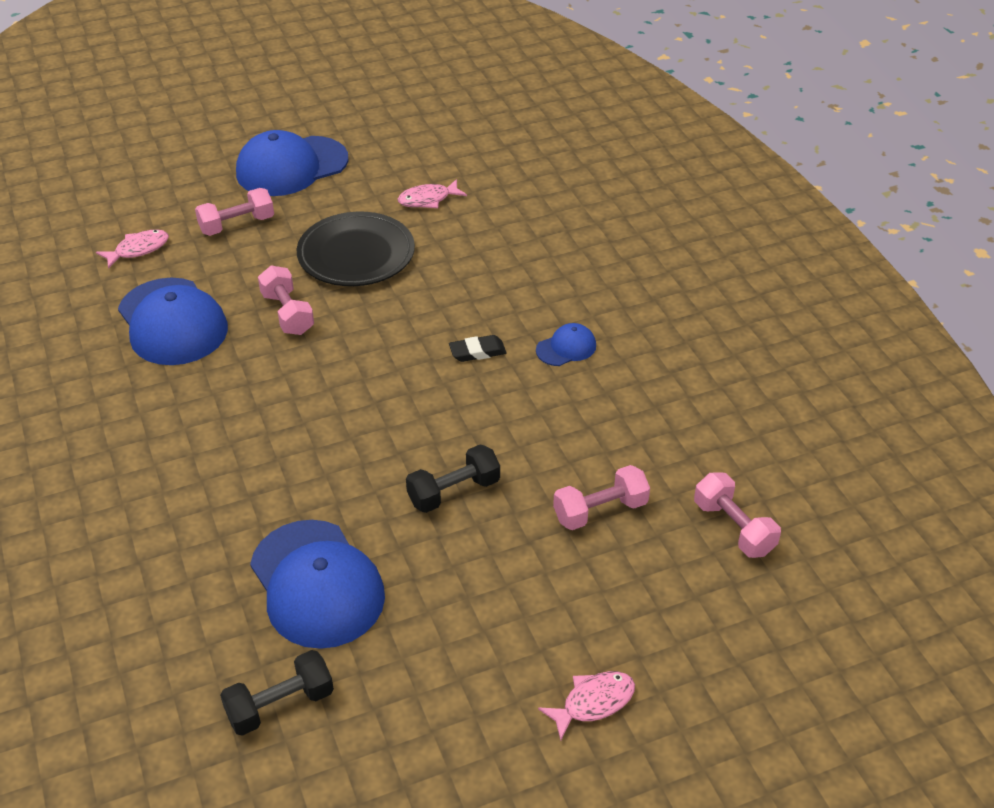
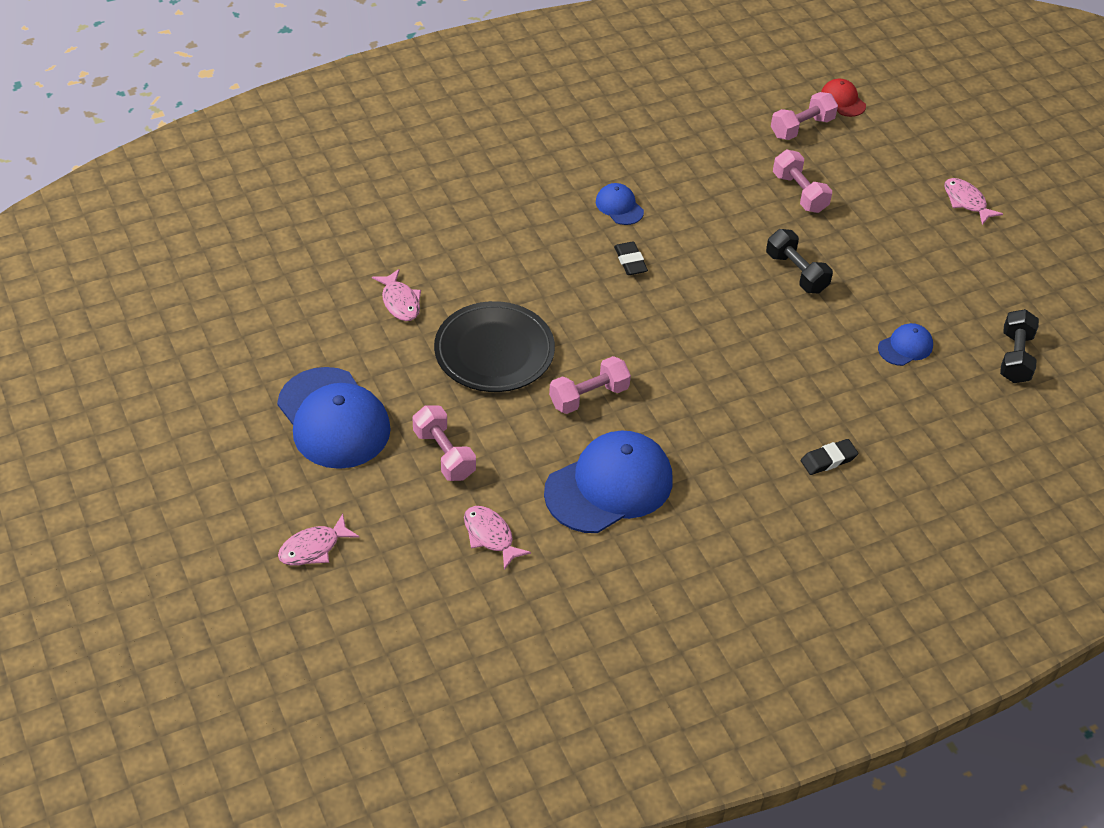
camera: 95 degrees left, 5 degrees up
(158, 160) = (313, 548): none -> pink fish
(160, 487) = (828, 460): none -> black eraser
(280, 705) = (1015, 357): black dumbbell -> black dumbbell turned 45 degrees clockwise
(317, 584) = (905, 347): blue cap -> blue cap, size x0.47
(803, 582) = (842, 100): none -> red cap

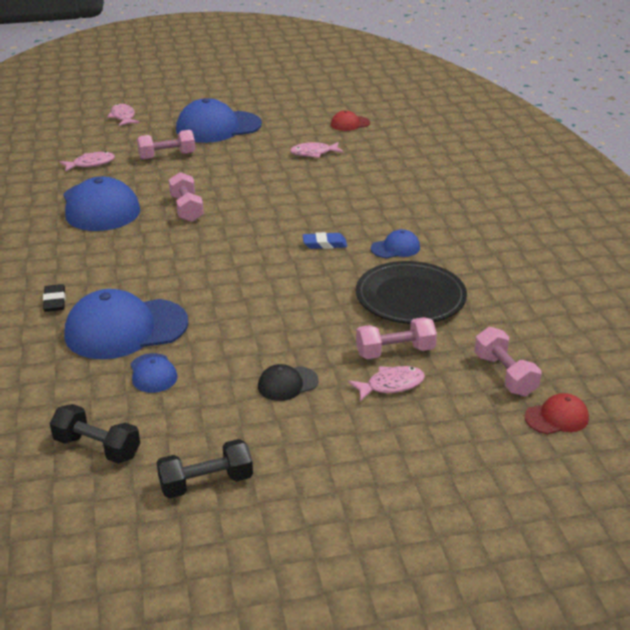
camera: 105 degrees right, 15 degrees down
(296, 277) = (350, 124): none -> red cap
(494, 352) = (249, 180): black plate -> black plate (410, 298)
(630, 261) = (324, 244): black eraser -> blue eraser
(796, 273) = (279, 327): black dumbbell -> black dumbbell (206, 483)
(849, 385) = (126, 329): none -> blue cap
(876, 254) = (287, 384): none -> black cap
(966, 202) = (354, 478): pink fish -> pink fish (391, 385)

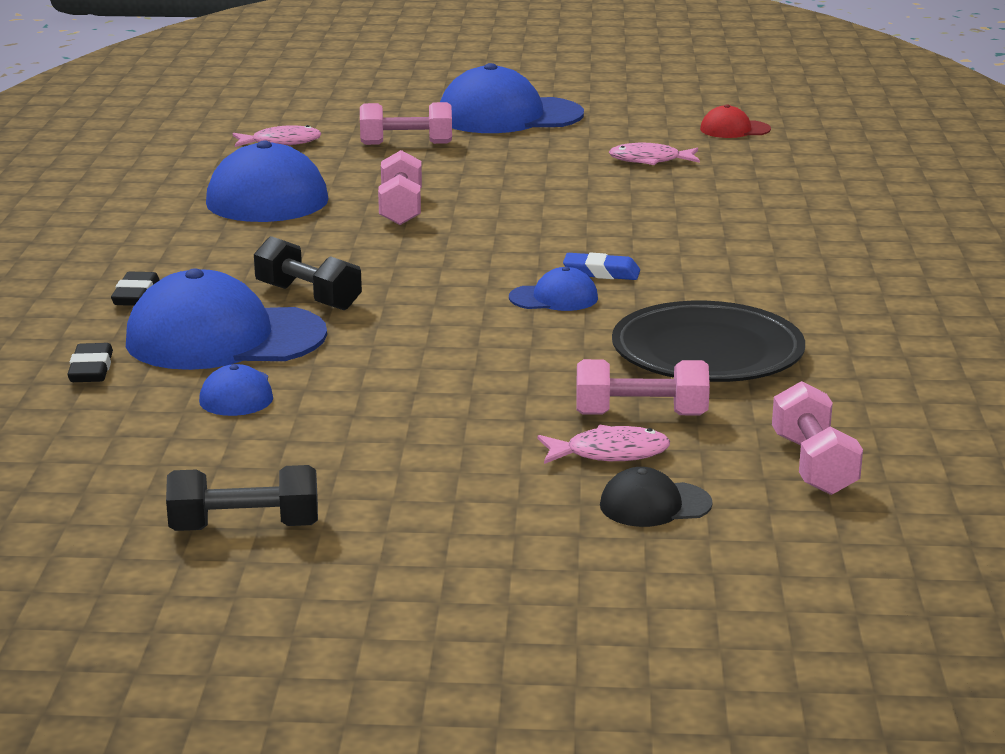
camera: 15 degrees right, 10 degrees down
(53, 368) = (91, 369): none -> black eraser
(97, 448) = (105, 466): black dumbbell -> black dumbbell (308, 297)
(123, 117) = (363, 91): pink fish -> none
(287, 384) = (440, 431): black cap -> black cap (654, 505)
(395, 248) = (719, 289): blue cap -> blue cap (554, 298)
(557, 417) = (873, 528): red cap -> none

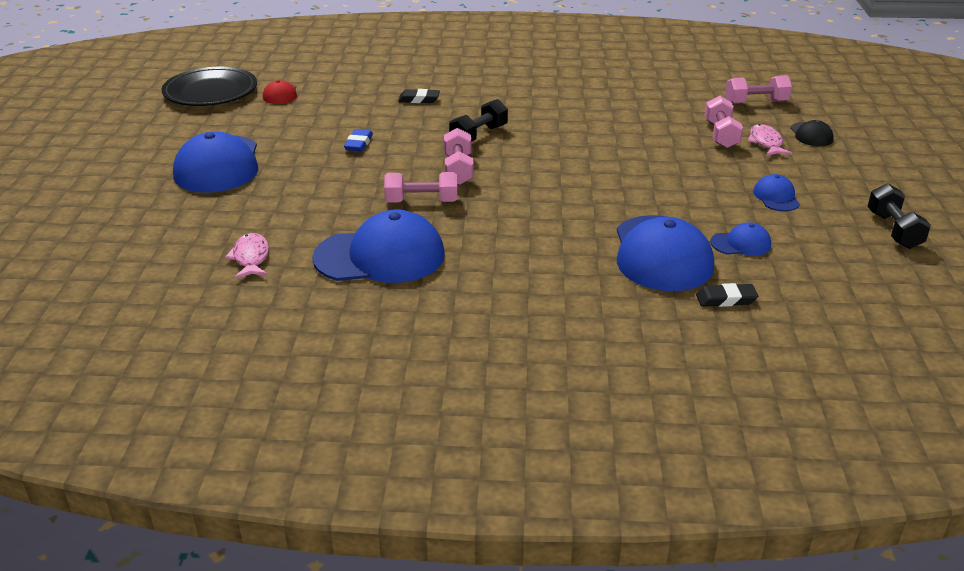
camera: 90 degrees left, 10 degrees up
(136, 295) = (595, 295): black eraser -> black eraser (419, 99)
(308, 297) = (588, 228): black dumbbell -> black dumbbell (479, 135)
(406, 144) = (272, 203): pink dumbbell -> pink dumbbell (458, 170)
(554, 298) = (577, 153): blue cap -> blue cap (776, 197)
(601, 273) = (536, 139): blue eraser -> blue eraser (358, 143)
(650, 160) = (337, 120): pink fish -> none
(707, 353) = (642, 117): black plate -> black plate (210, 92)

